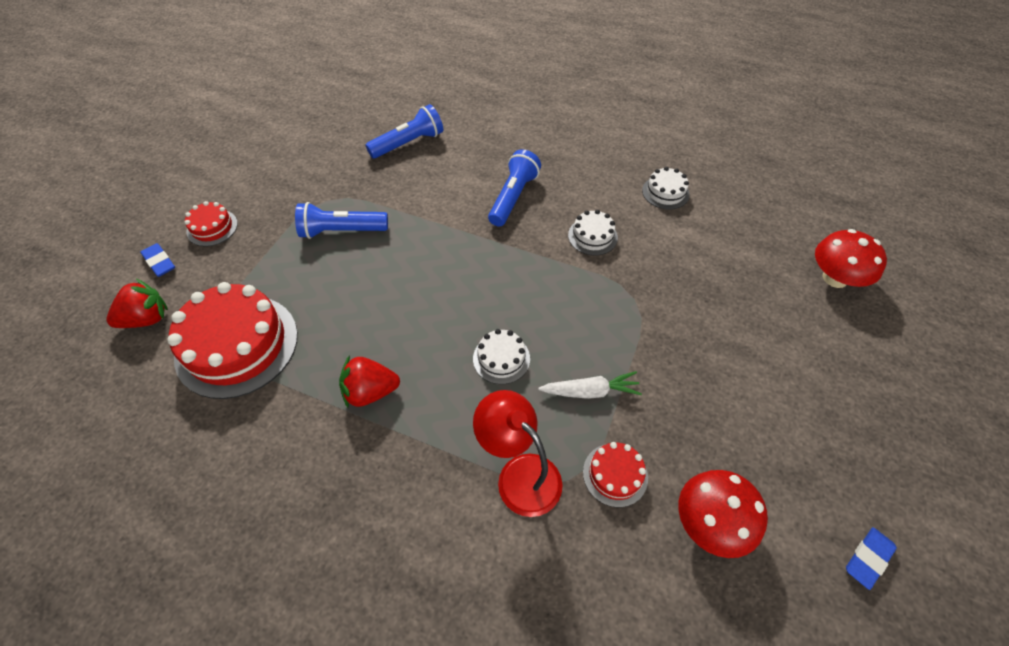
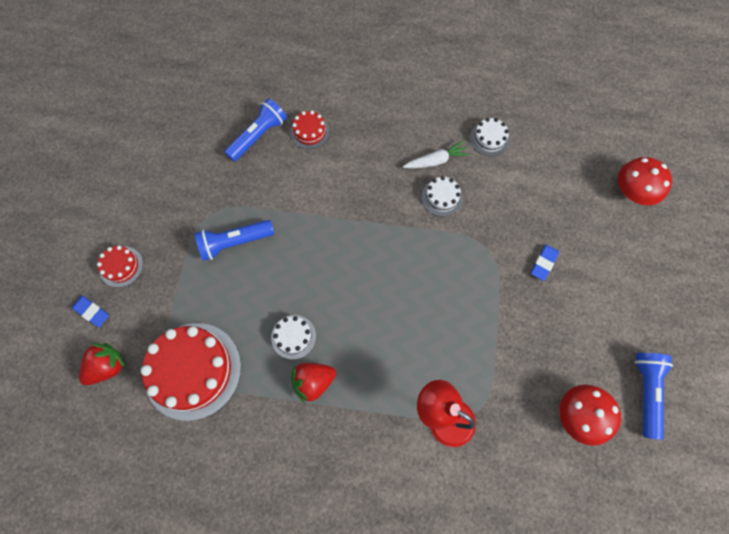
camera: 15 degrees left, 15 degrees up
(501, 358) = (402, 328): white cake -> white cake (293, 337)
(513, 197) = (366, 173): blue flashlight -> blue flashlight (645, 392)
(590, 391) = (475, 338): white carrot -> white carrot (436, 161)
(615, 474) = (508, 398): red cake -> red cake (309, 132)
(868, 558) = (682, 412): blue eraser -> blue eraser (543, 263)

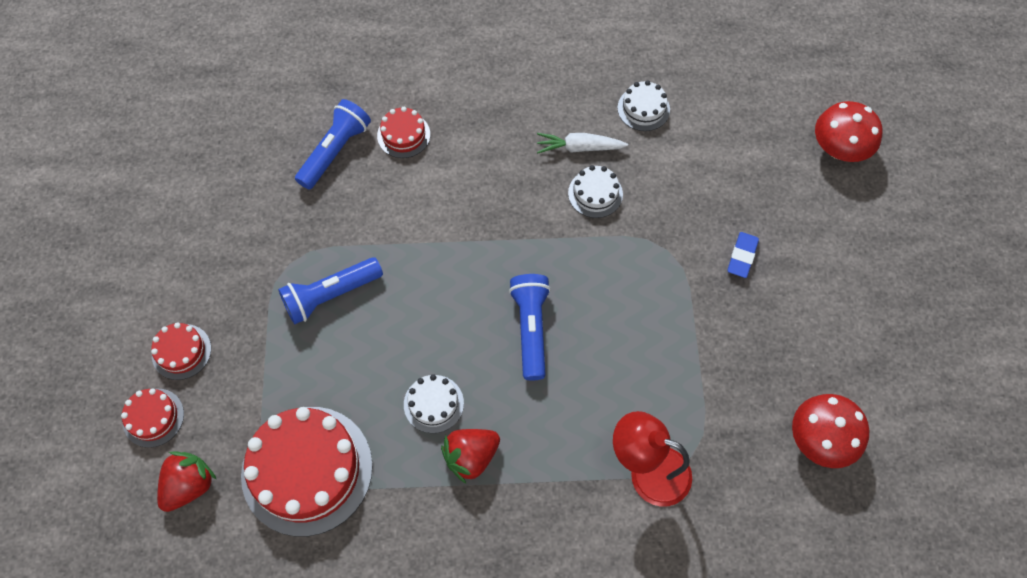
camera: 10 degrees left, 5 degrees down
(92, 312) = (153, 417): blue eraser -> red cake
(436, 161) = (579, 147): white carrot -> white carrot turned 150 degrees counterclockwise
(645, 392) = (898, 396): blue flashlight -> blue flashlight (531, 329)

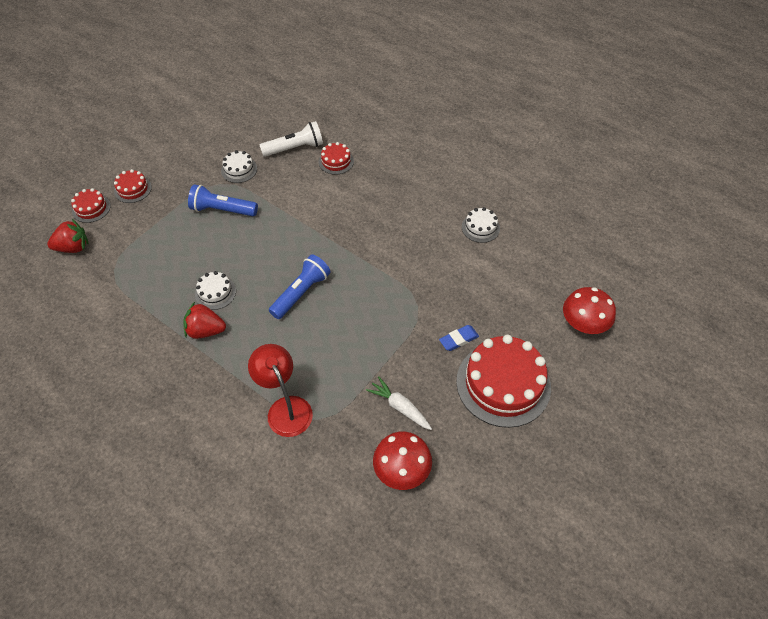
camera: 40 degrees right, 10 degrees down
(307, 470) = (127, 279): red cake -> red cake (503, 384)
(335, 151) = (295, 148): blue flashlight -> white flashlight
(579, 147) = (422, 224): white carrot -> white carrot (400, 407)
(595, 193) = (407, 251): white cake -> white cake (239, 169)

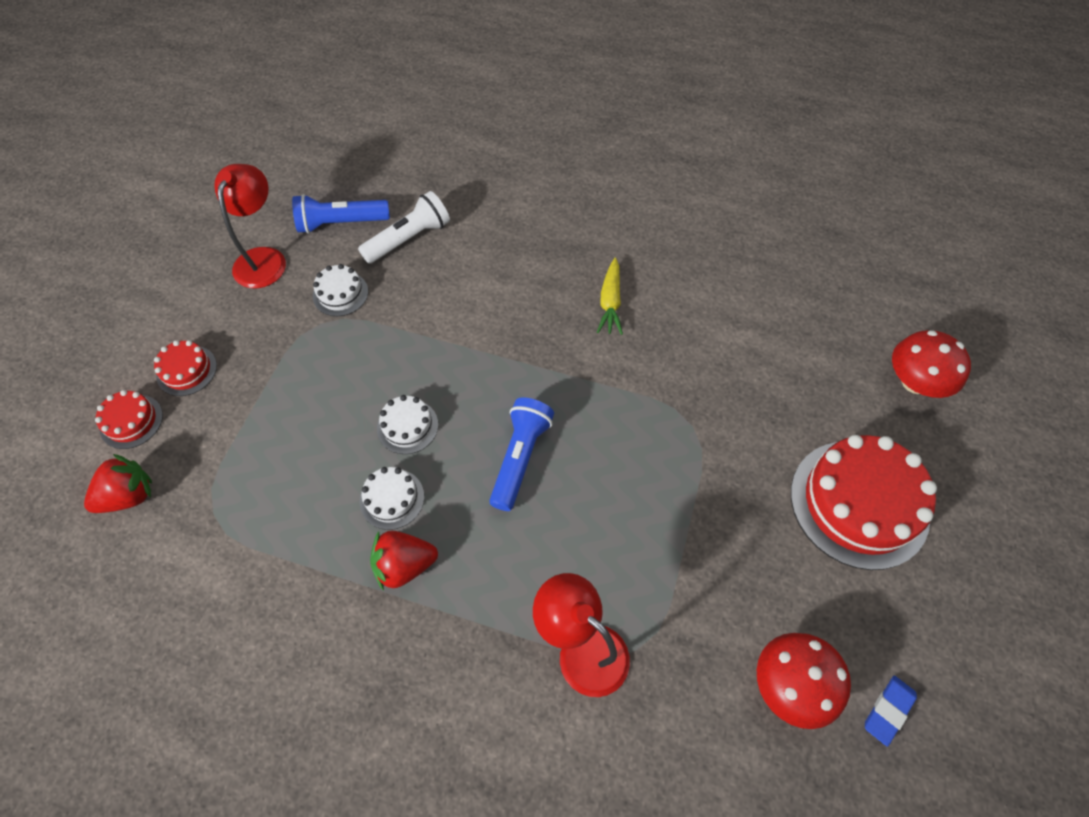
camera: 20 degrees left, 5 degrees up
(203, 138) = (264, 258): none -> red lamp
(222, 210) = (344, 363): blue flashlight -> blue flashlight (341, 223)
(336, 161) = (477, 243): red cake -> none
(400, 407) = (741, 587): white carrot -> none
(402, 219) = (610, 302): none -> yellow carrot
(458, 339) = (770, 457): blue eraser -> blue eraser (888, 710)
(480, 227) = (719, 285): white cake -> white cake (407, 426)

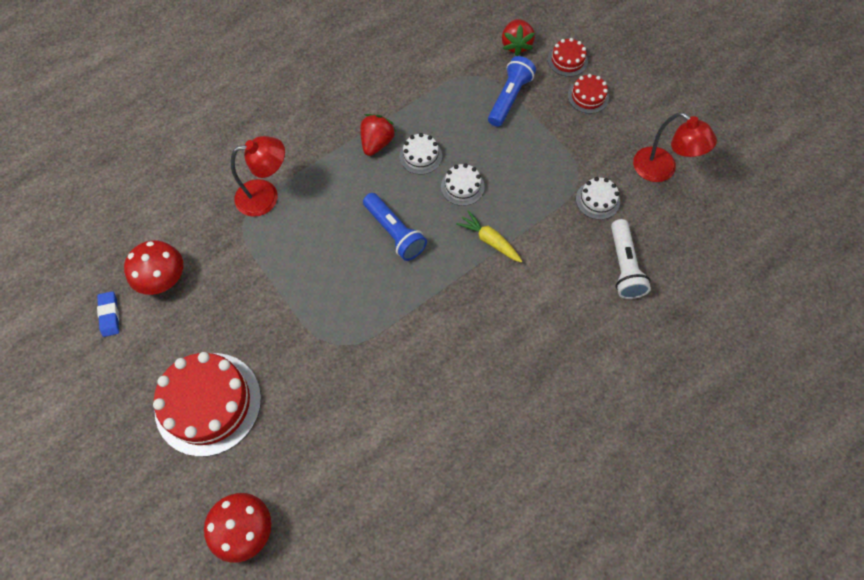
camera: 125 degrees right, 5 degrees up
(341, 223) = (668, 231): blue flashlight -> blue flashlight (509, 98)
(610, 302) = (470, 364): yellow carrot -> yellow carrot (489, 240)

